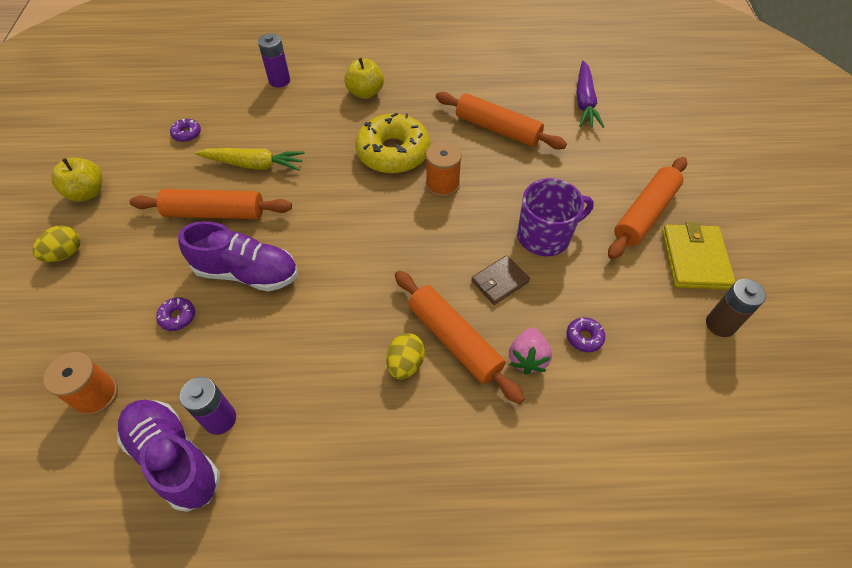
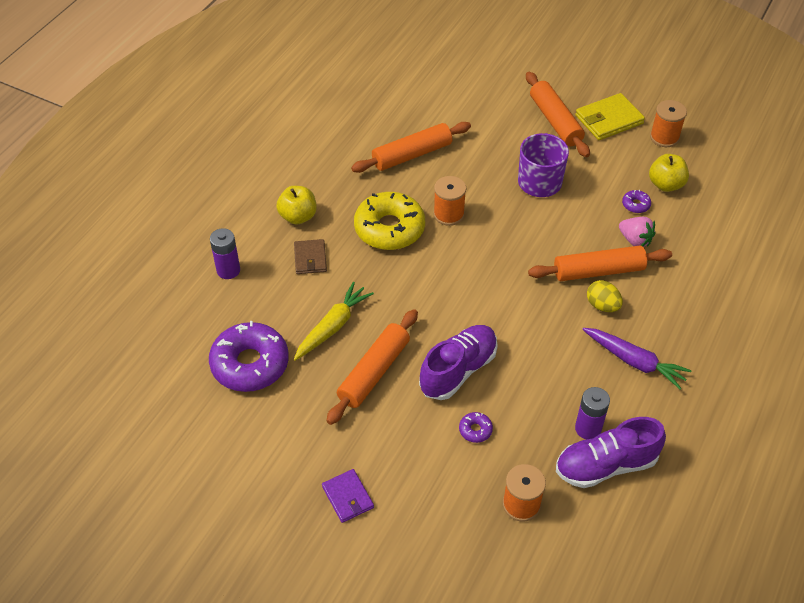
camera: 60 degrees left, 5 degrees down
(65, 254) = (348, 497): yellow egg -> purple wallet
(87, 193) = (275, 464): yellow apple -> yellow apple (665, 184)
(187, 134) = (250, 364): purple donut -> purple donut, size x2.45
(499, 281) = (564, 225): brown wallet -> brown wallet (310, 258)
(584, 102) = (421, 91): purple carrot -> purple carrot (634, 361)
(695, 259) = (609, 119): yellow wallet -> yellow wallet turned 60 degrees counterclockwise
(720, 324) = (664, 137): brown battery -> orange spool

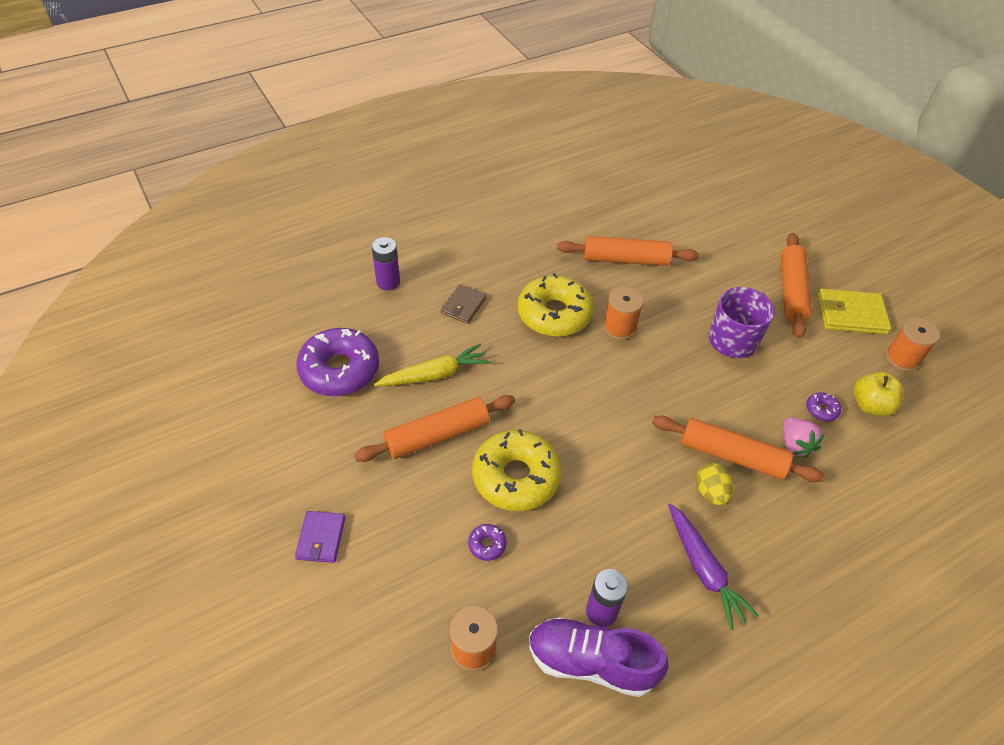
camera: 30 degrees right, 0 degrees up
(298, 216) = (482, 266): yellow apple -> none
(458, 370) = (516, 477): purple shoe -> yellow donut

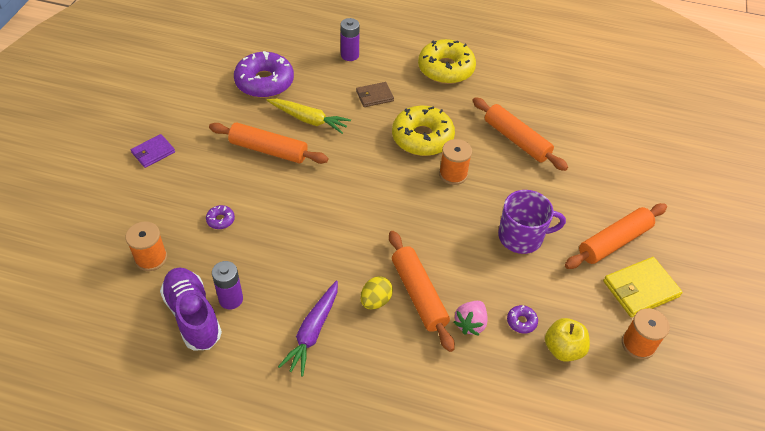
camera: 45 degrees right, 0 degrees up
(516, 477) = (279, 202): yellow donut -> yellow donut (446, 69)
(851, 314) = (640, 289): yellow wallet -> yellow wallet turned 75 degrees counterclockwise

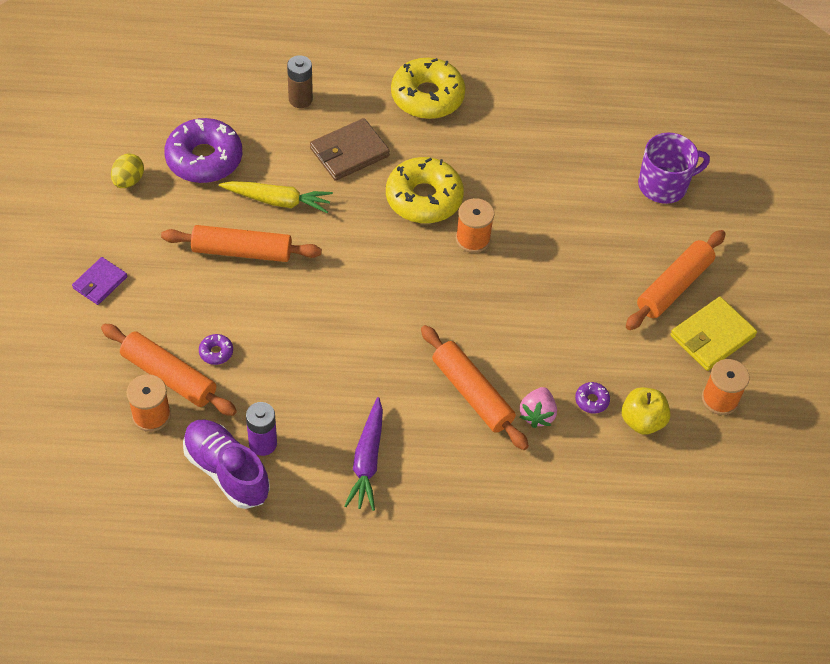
camera: 15 degrees left, 5 degrees up
(350, 55) = (300, 99): purple battery -> brown battery
(374, 96) = (349, 152): brown wallet -> brown wallet, size x1.57
(375, 300) = (426, 410): yellow egg -> yellow egg (128, 181)
(516, 140) = (537, 179): orange rolling pin -> orange rolling pin (169, 376)
(521, 237) = (570, 301): purple mug -> purple mug (664, 185)

